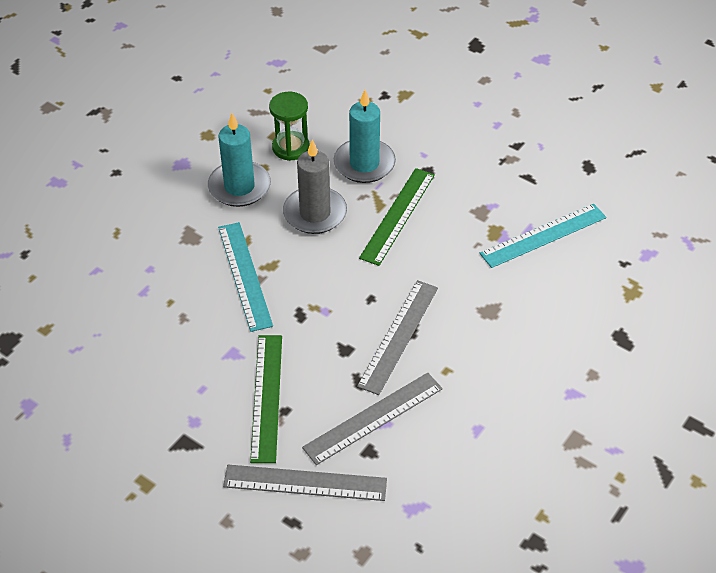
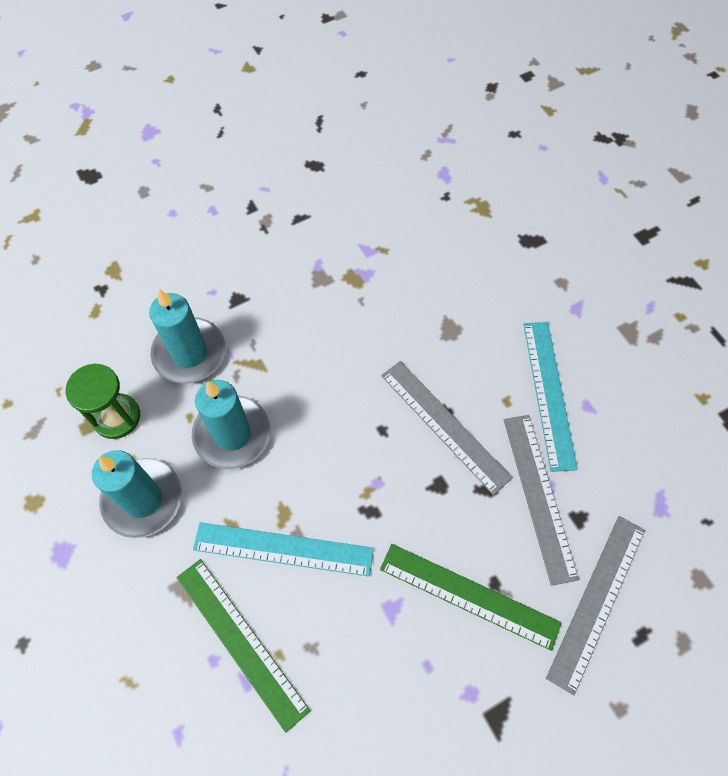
camera: 65 degrees left, 15 degrees up
(315, 213) = (232, 434): grey candle -> turquoise candle
(397, 215) = (283, 354): green ruler -> green ruler (241, 642)
(543, 235) = (380, 241): turquoise ruler -> turquoise ruler (549, 393)

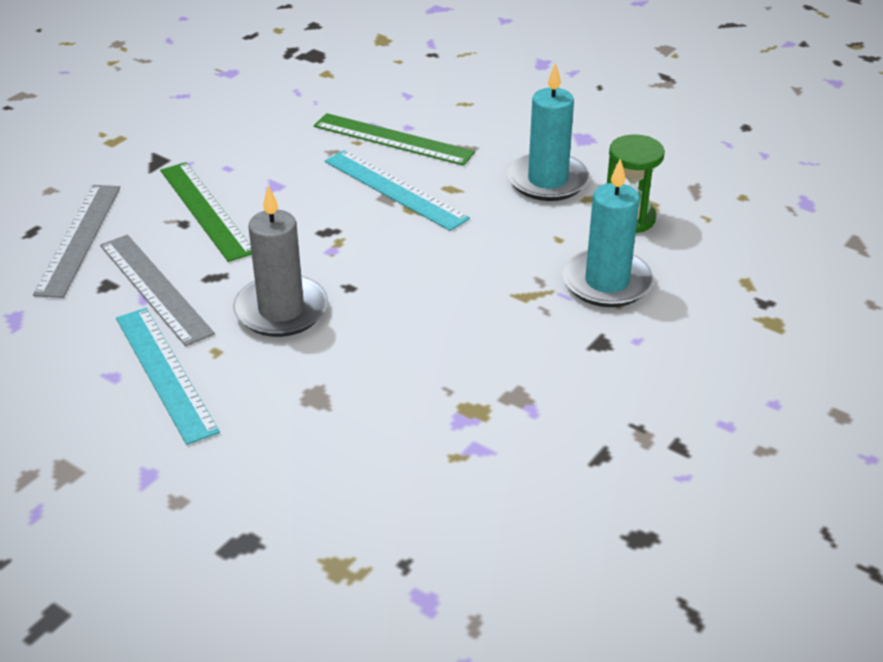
camera: 155 degrees right, 25 degrees down
(232, 434) = (504, 240): turquoise candle -> none
(283, 549) = (395, 189): turquoise ruler -> turquoise ruler turned 60 degrees clockwise
(444, 425) = (281, 310): grey ruler -> grey candle
(469, 595) = (206, 210): green ruler -> green ruler turned 60 degrees clockwise

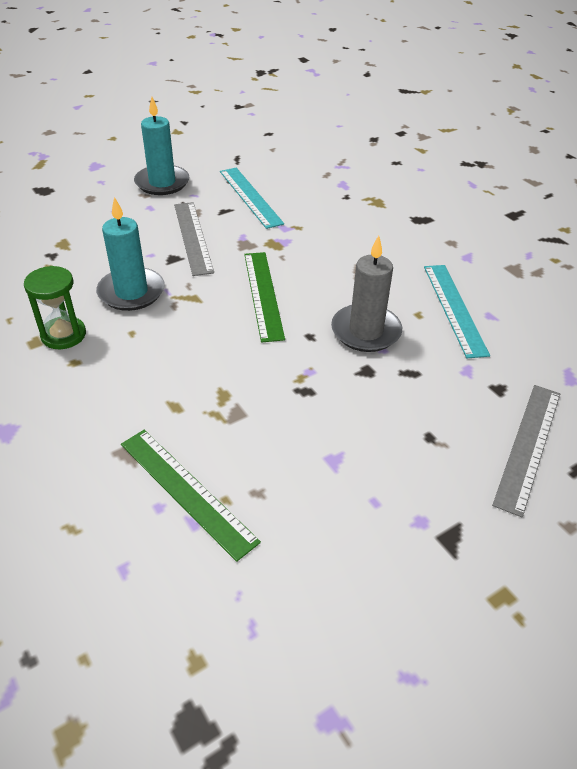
camera: 160 degrees left, 5 degrees up
(155, 288) = (459, 375): grey ruler -> grey ruler (193, 237)
(206, 210) = (407, 446): green ruler -> green ruler (263, 294)
(395, 189) = (224, 420): turquoise ruler -> turquoise ruler (250, 197)
(547, 180) = (87, 390): turquoise candle -> turquoise candle (162, 183)

